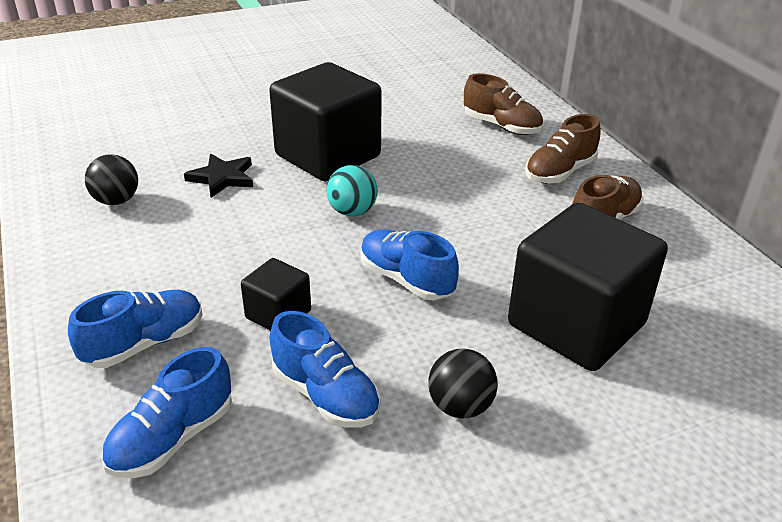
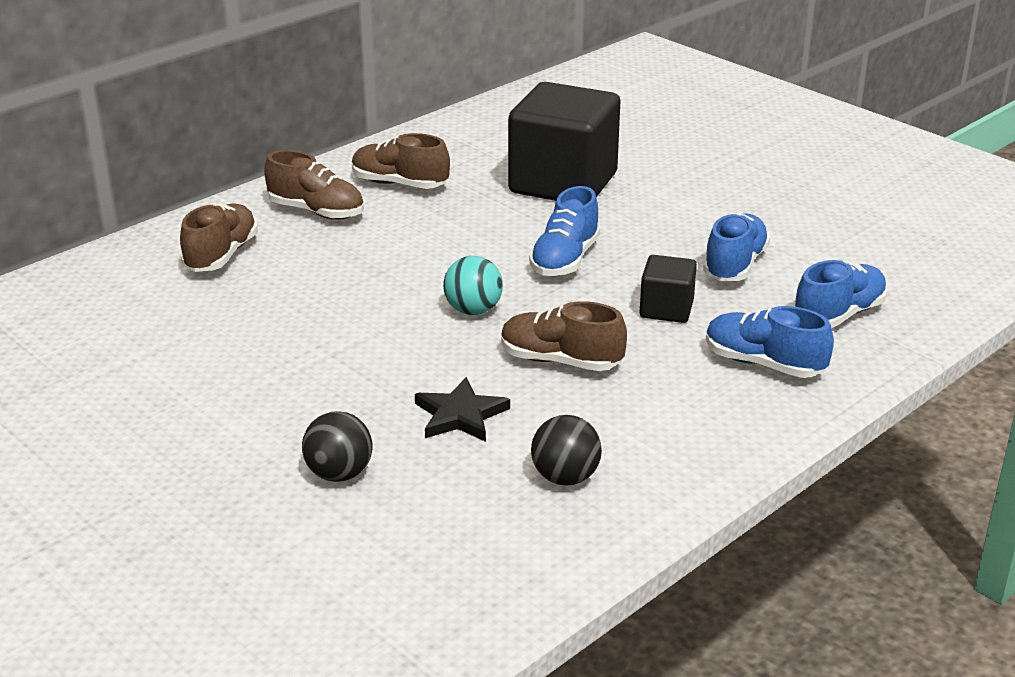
camera: 110 degrees left, 5 degrees down
(172, 438) = (838, 315): blue shoe -> blue shoe turned 60 degrees counterclockwise
(248, 234) = (560, 361): none -> brown shoe
(328, 156) = (360, 354): black cube -> none
(460, 406) = (693, 214): black ball -> black ball (339, 474)

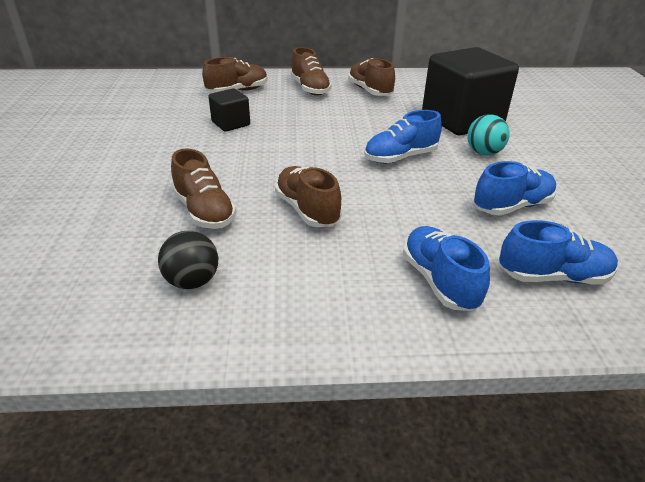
camera: 40 degrees right, 5 degrees up
(339, 474) = (98, 209): black ball -> none
(460, 415) = (204, 211): black star -> brown shoe
(473, 310) = (306, 161): turquoise ball -> turquoise ball (483, 153)
(666, 309) = (422, 211): black cube -> black cube (231, 124)

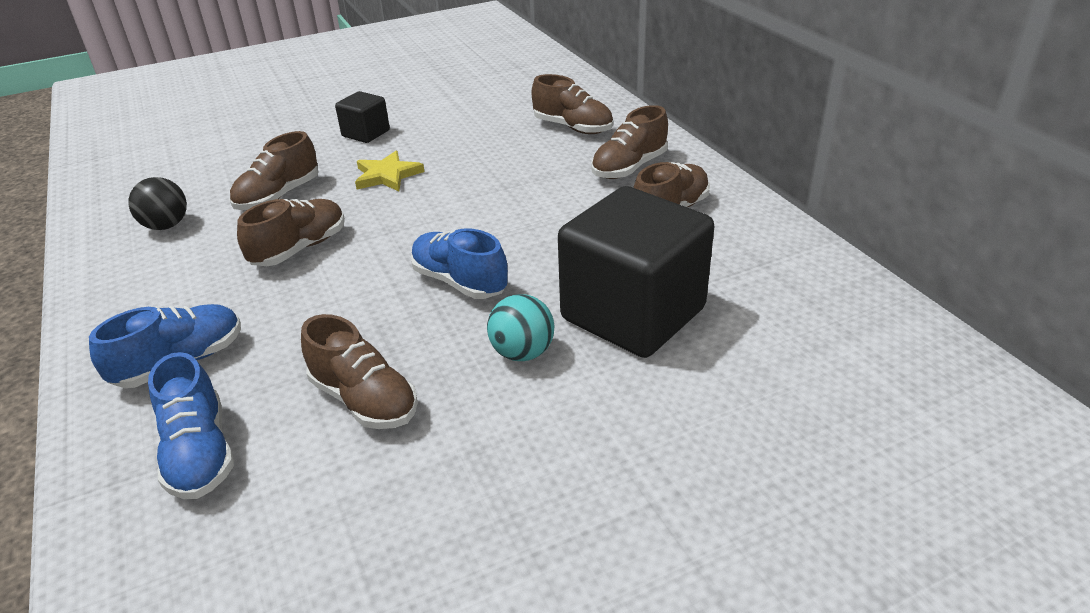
camera: 70 degrees right, 0 degrees up
(227, 160) = (387, 175): none -> yellow star
(231, 124) = (476, 151): black cube -> black cube (366, 133)
(512, 206) = (364, 400): blue shoe -> brown shoe

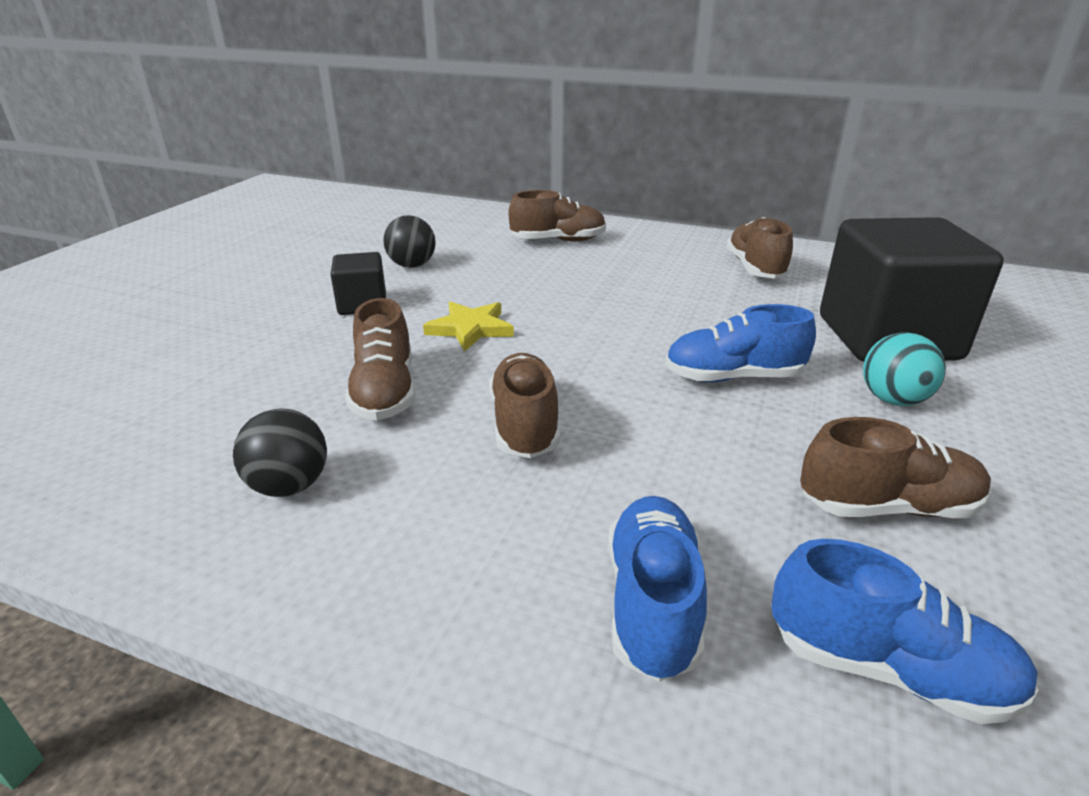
camera: 45 degrees left, 5 degrees down
(442, 114) = (412, 265): none -> black ball
(629, 167) = (663, 252): brown shoe -> none

